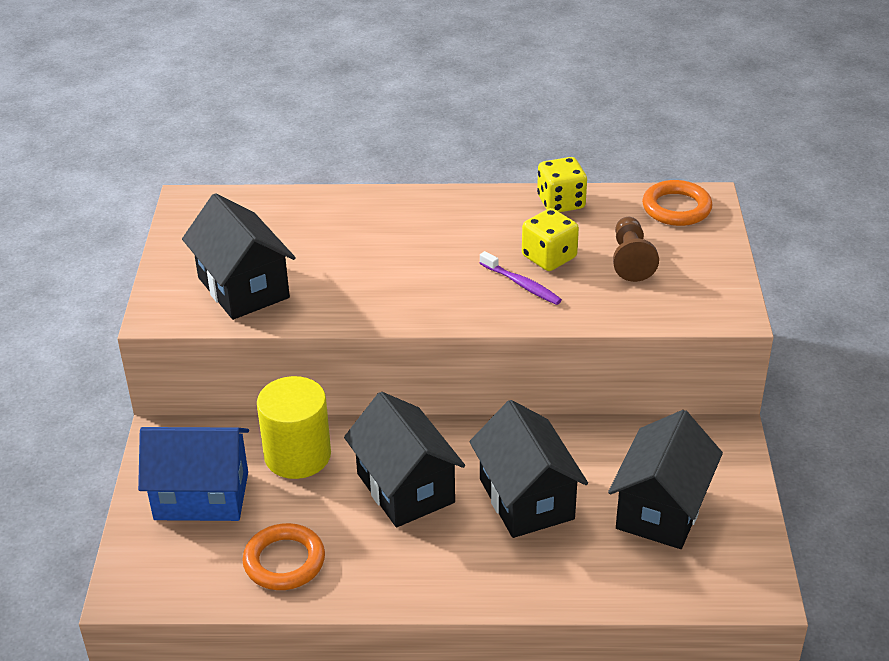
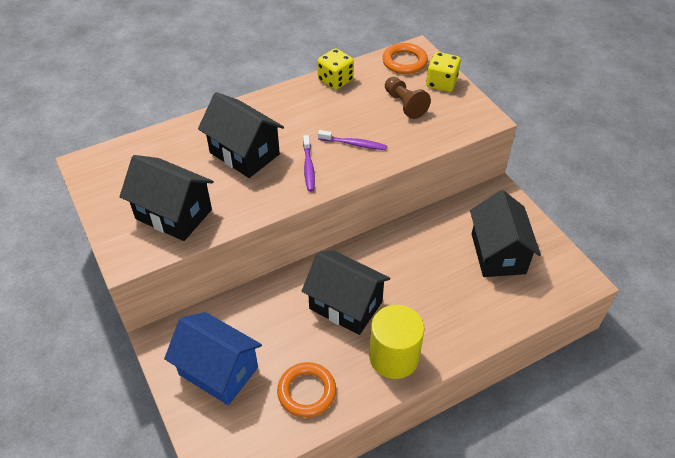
camera: 30 degrees left, 10 degrees up
(201, 496) = (218, 371): blue house -> blue house turned 60 degrees clockwise
(297, 455) = (262, 313): yellow cylinder -> yellow cylinder (394, 357)
(441, 292) = (308, 167): none -> purple toothbrush
(526, 499) = (421, 280): black house -> black house (244, 153)
(549, 257) = (356, 119): yellow dice -> yellow dice (441, 83)

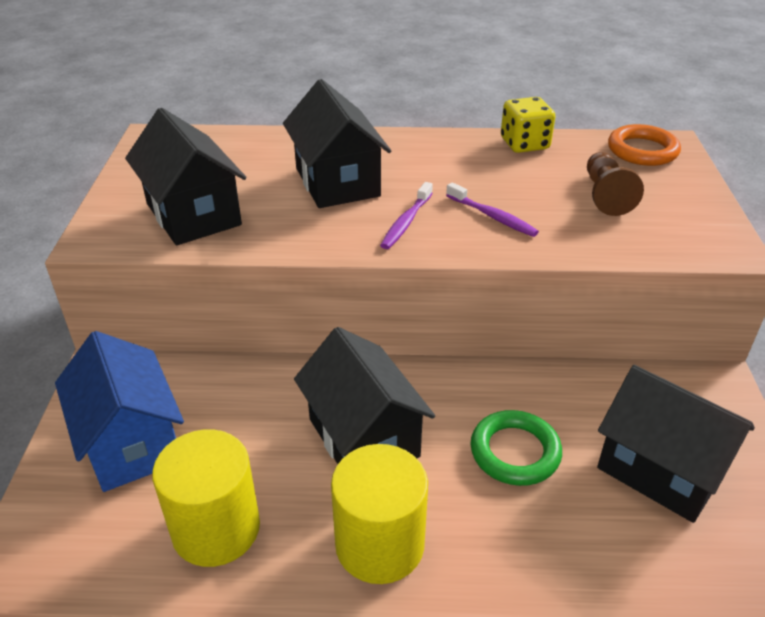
camera: 30 degrees right, 10 degrees down
(306, 392) = (216, 528): orange ring -> yellow cylinder
(426, 276) = (515, 452): none -> green ring
(441, 83) = (683, 188): yellow dice -> none
(498, 253) = (660, 470): black house -> black house turned 75 degrees counterclockwise

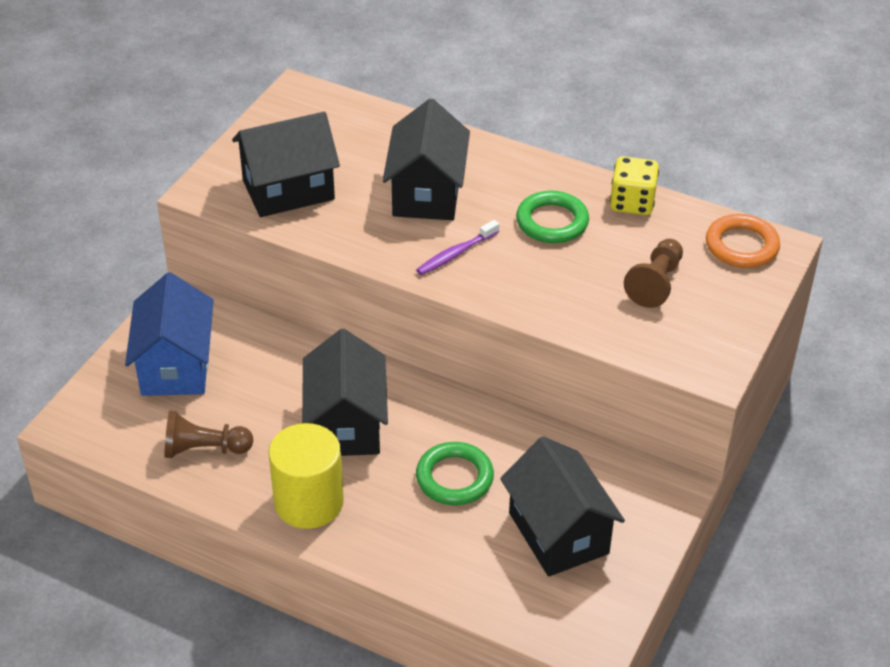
camera: 25 degrees right, 5 degrees up
(193, 214) = (288, 190): black house -> black house turned 75 degrees clockwise
(216, 528) = (204, 449): yellow cylinder -> brown pawn
(471, 174) = (552, 222): none -> green ring
(492, 216) = (534, 272): purple toothbrush -> none

